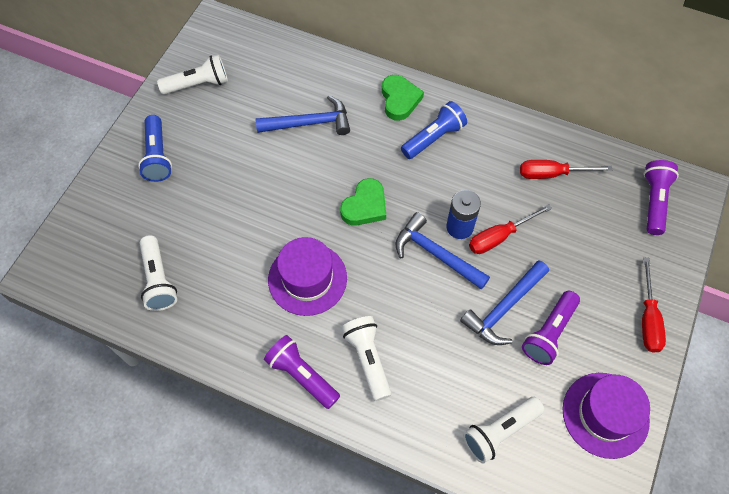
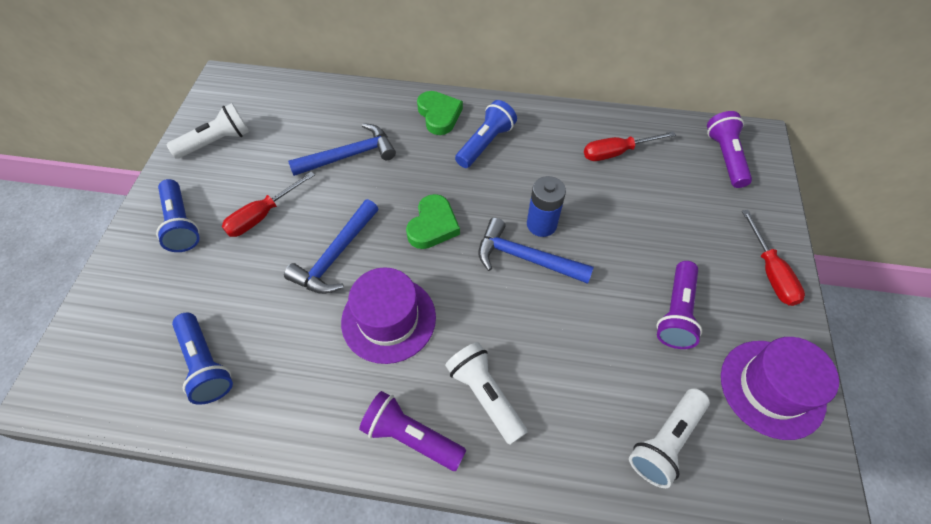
camera: 15 degrees left, 5 degrees down
(158, 280) = (206, 364): white flashlight -> blue flashlight
(499, 237) = (586, 225): red screwdriver -> red screwdriver (263, 215)
(504, 308) = (618, 298): blue hammer -> blue hammer (335, 256)

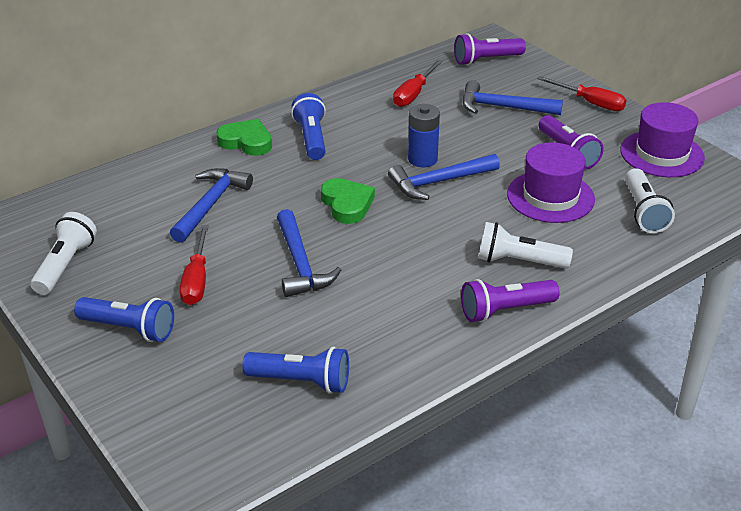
camera: 45 degrees left, 20 degrees down
(388, 319) = (397, 269): purple hat -> purple hat (550, 197)
(677, 219) = (503, 107): none -> blue hammer
(725, 157) = (486, 60): purple flashlight -> purple flashlight turned 60 degrees counterclockwise

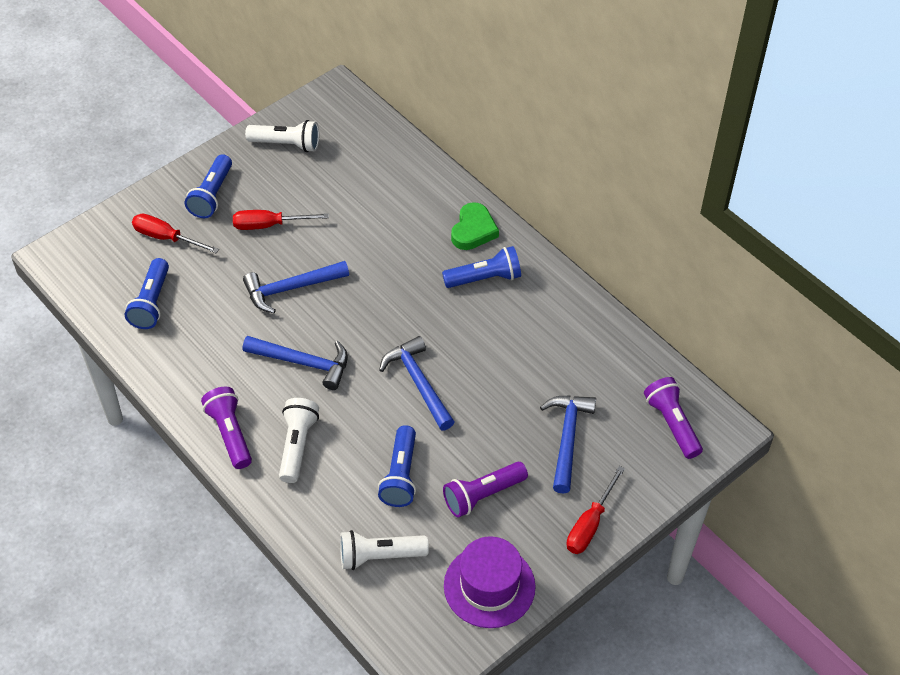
camera: 85 degrees right, 15 degrees up
(211, 204) = (371, 219): blue hammer -> blue hammer (303, 363)
(347, 204) = (377, 314): green heart -> none
(414, 94) = (583, 357): red screwdriver -> red screwdriver (166, 238)
(422, 159) = (457, 368): blue battery -> none
(550, 197) = (400, 475): purple hat -> blue flashlight

